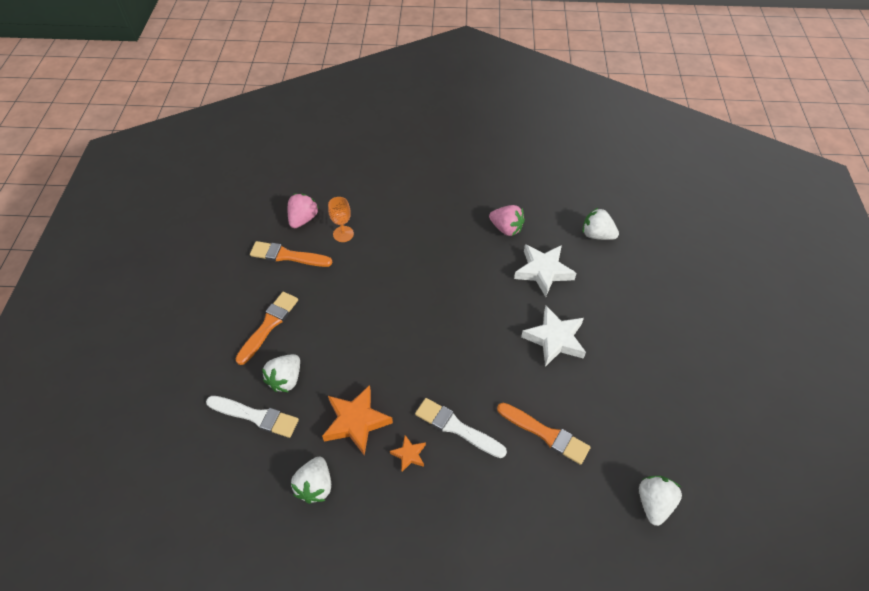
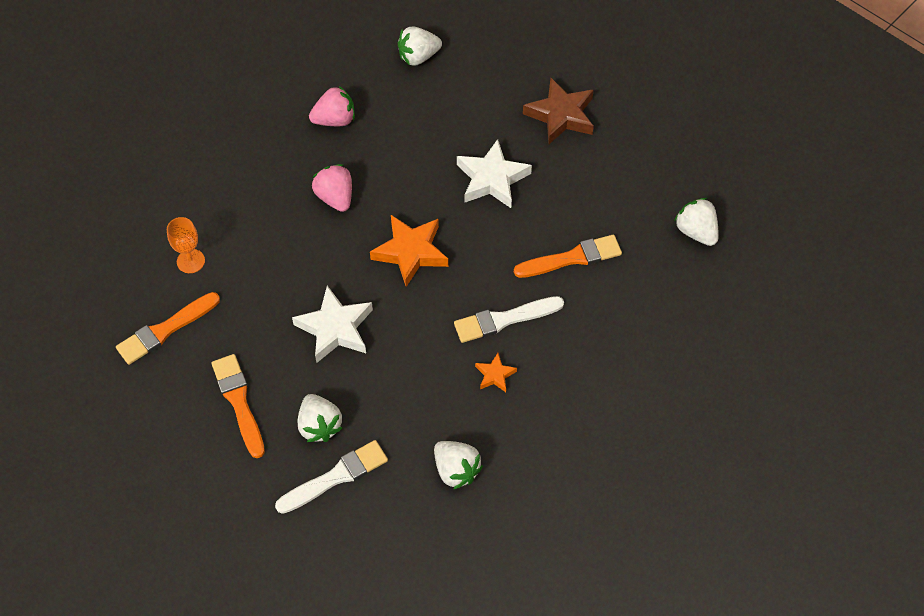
camera: 50 degrees left, 5 degrees up
(303, 219) = (130, 284): pink strawberry -> pink strawberry (335, 197)
(356, 422) = (423, 395): orange star -> orange star (410, 252)
(543, 271) = (414, 130): white star -> white star (335, 328)
(647, 342) = (561, 115): none -> brown star

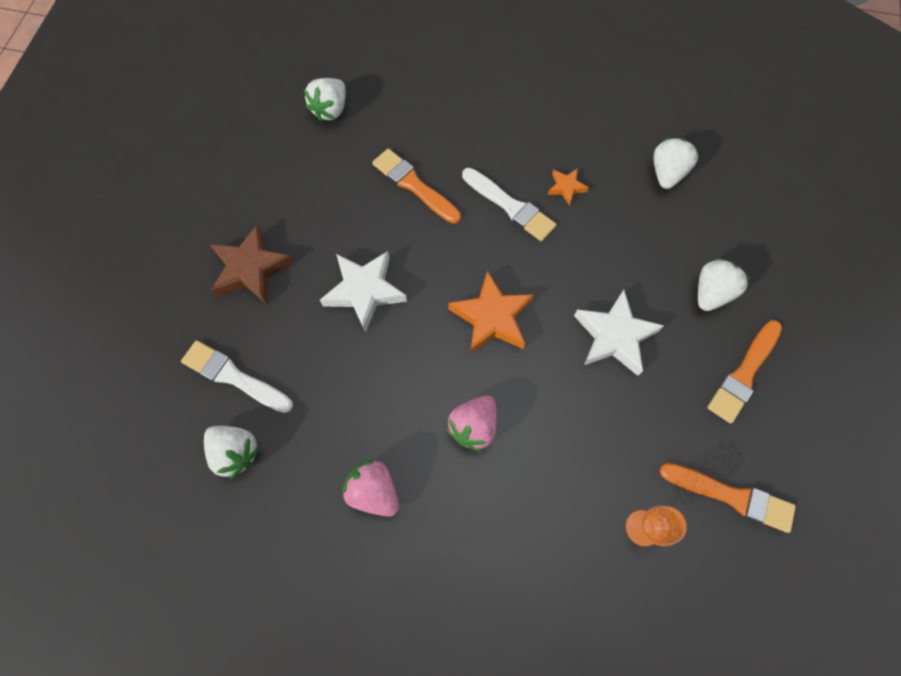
camera: 120 degrees left, 10 degrees up
(336, 477) = (741, 254): white brush -> white brush (234, 377)

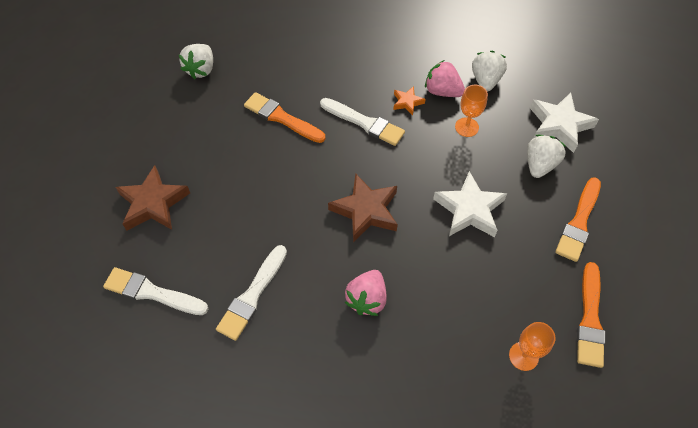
camera: 10 degrees left, 10 degrees down
(236, 452) = (164, 354): white strawberry -> none
(344, 399) = (252, 295): none -> white brush
(365, 291) = (254, 206): white star -> white star (559, 125)
(374, 491) = (291, 366): pink strawberry -> pink strawberry (442, 91)
(492, 318) = (366, 211): orange star -> brown star
(632, 230) = (466, 127): none -> orange goblet
(731, 496) = (590, 318): orange brush -> orange brush turned 90 degrees clockwise

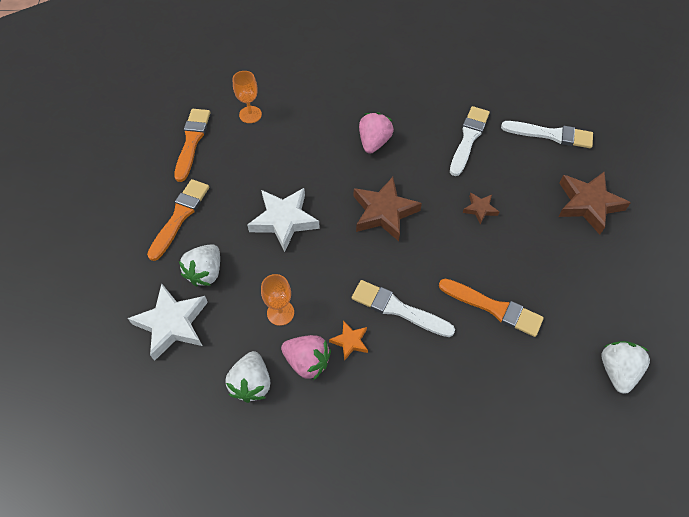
camera: 175 degrees right, 0 degrees up
(266, 206) = (480, 209): none -> brown star

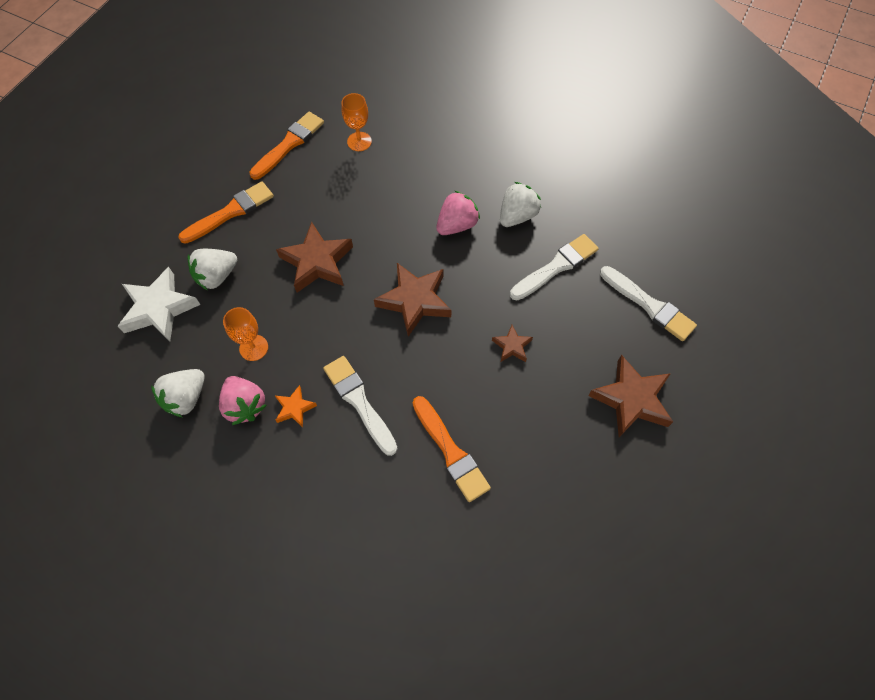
camera: 30 degrees right, 5 degrees up
(284, 220) = (317, 262): white star -> brown star
(617, 370) = (526, 582): white strawberry -> white strawberry (517, 216)

